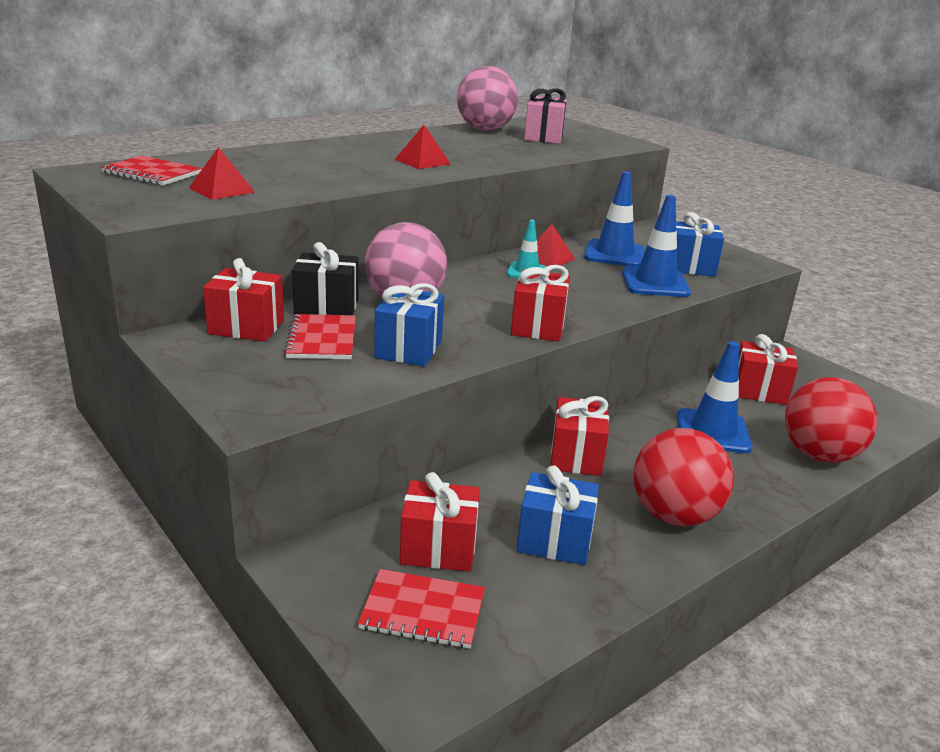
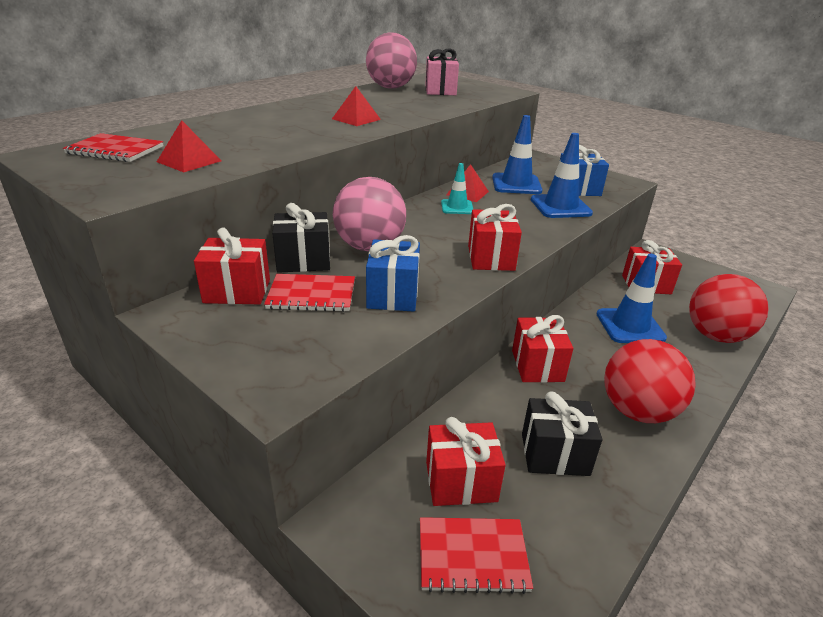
camera: 10 degrees left, 5 degrees up
(322, 339) = (311, 295): red notebook -> red notebook turned 75 degrees counterclockwise
(554, 540) = (554, 454): blue gift -> black gift

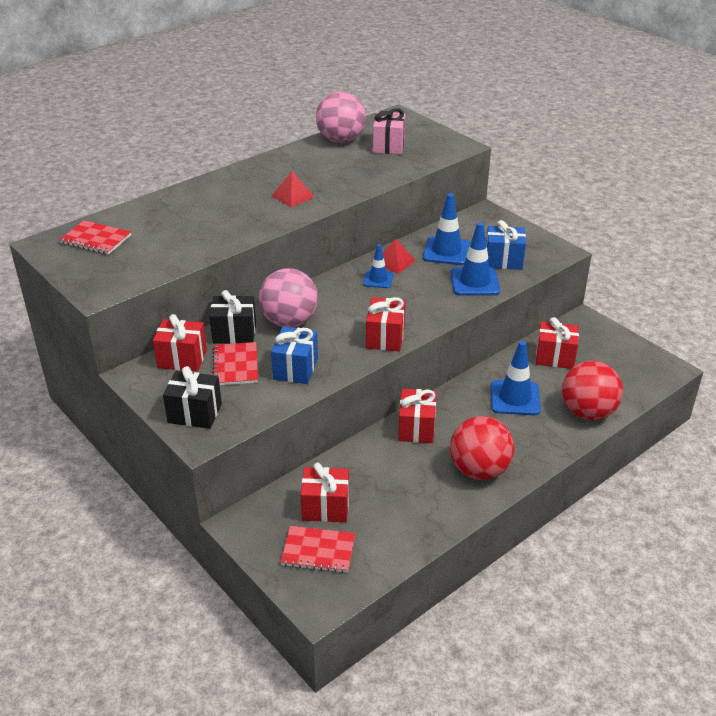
camera: 10 degrees right, 5 degrees up
(189, 161) = (150, 254): red pyramid -> none
(311, 295) = (235, 365): red notebook -> red notebook turned 75 degrees clockwise
(457, 207) = (378, 279): turquoise traffic cone -> blue traffic cone
(554, 454) = (399, 495): black gift -> black gift (195, 413)

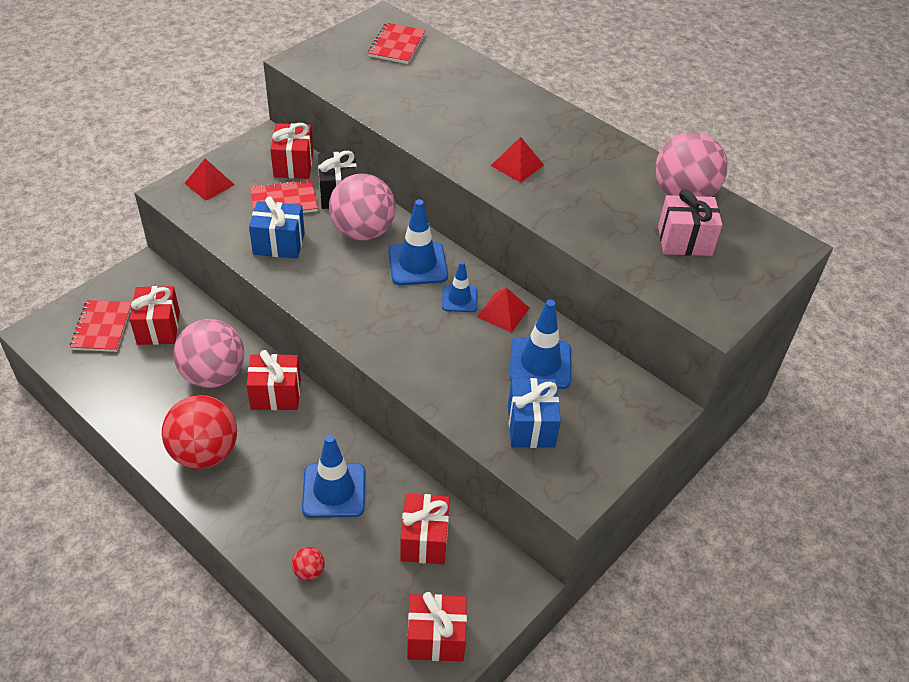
camera: 80 degrees right, 10 degrees up
(195, 413) = (209, 184): black gift -> red pyramid
(385, 338) = (338, 311): red gift -> red gift (436, 638)
(391, 467) = (213, 375): none -> pink ball
(474, 282) = (470, 393): blue traffic cone -> blue traffic cone (417, 264)
(587, 412) = (309, 571): red ball -> red ball, size x0.42

